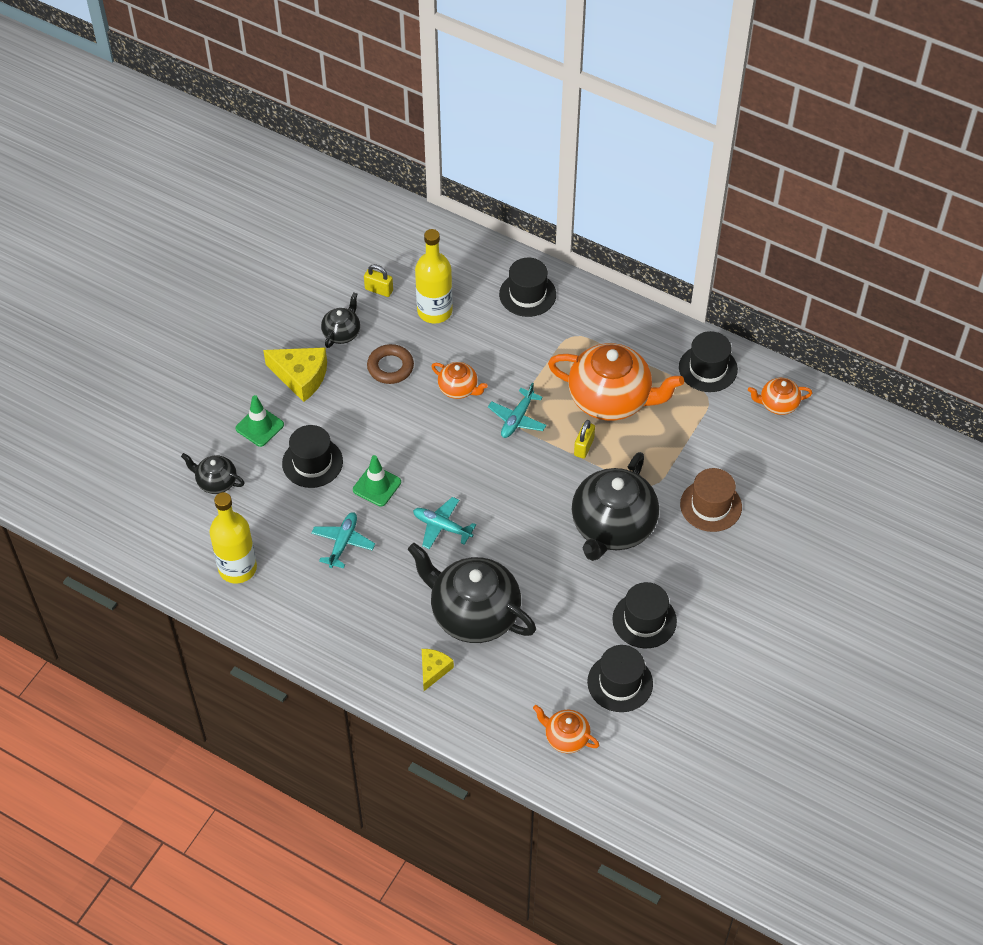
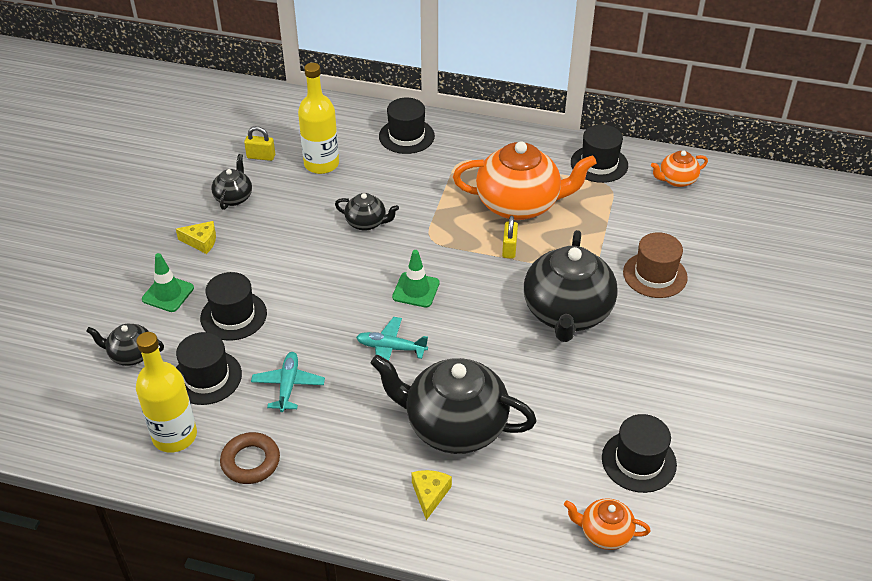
camera: 15 degrees left, 10 degrees down
(301, 377) = (201, 241): yellow cheese -> yellow cheese, size x0.58
(377, 486) = (309, 324): green traffic cone -> green traffic cone (416, 290)
(390, 367) = (291, 217): brown ring -> brown ring (250, 461)
(458, 389) = (366, 223): orange teapot -> black teapot
(517, 419) = (434, 237): turquoise plane -> none
(644, 620) = (637, 393): black hat -> black hat (206, 377)

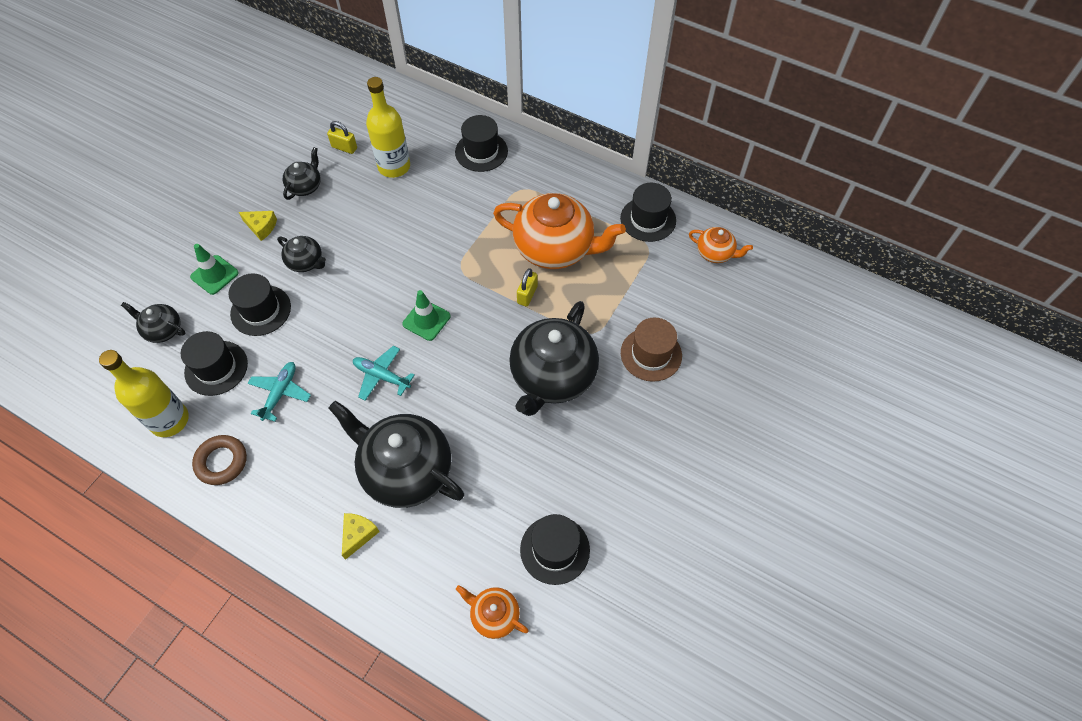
camera: 15 degrees right, 15 degrees up
(366, 223) = (410, 238): black teapot -> black teapot (306, 262)
(676, 180) = (715, 253): orange teapot -> orange teapot turned 150 degrees counterclockwise

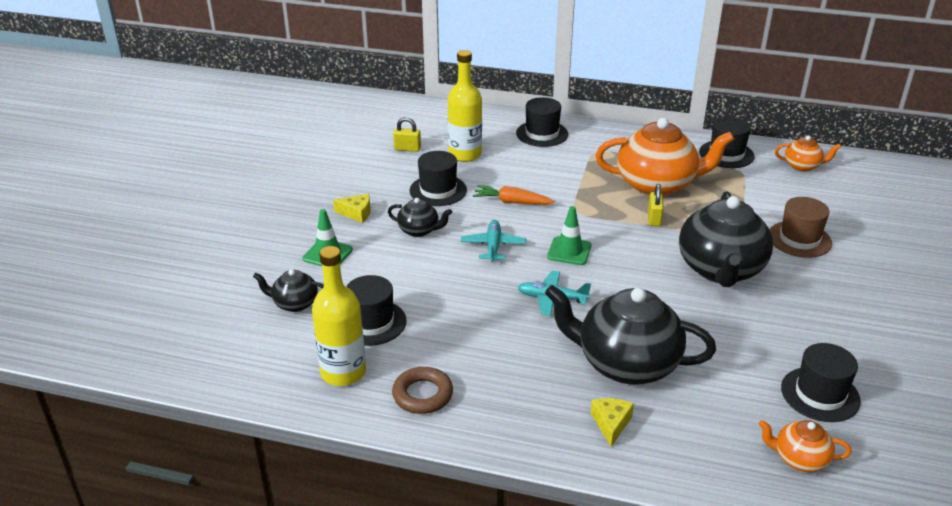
camera: 15 degrees left, 25 degrees down
(261, 310) = (393, 272): black hat -> black hat (438, 190)
(280, 393) = (454, 329): turquoise plane -> turquoise plane (493, 246)
(305, 186) = (385, 179): black teapot -> none
(406, 243) = (512, 202): none -> orange carrot

